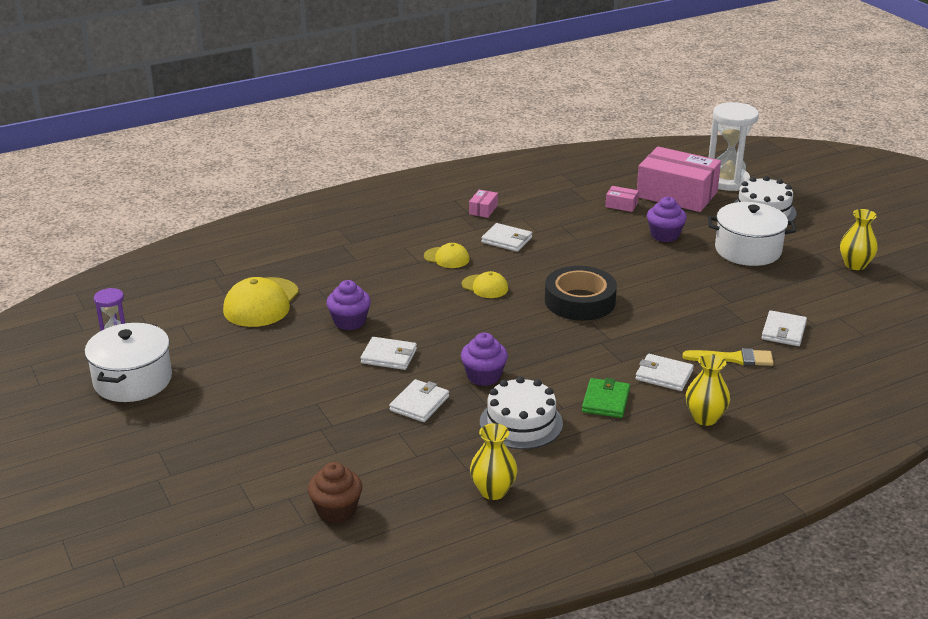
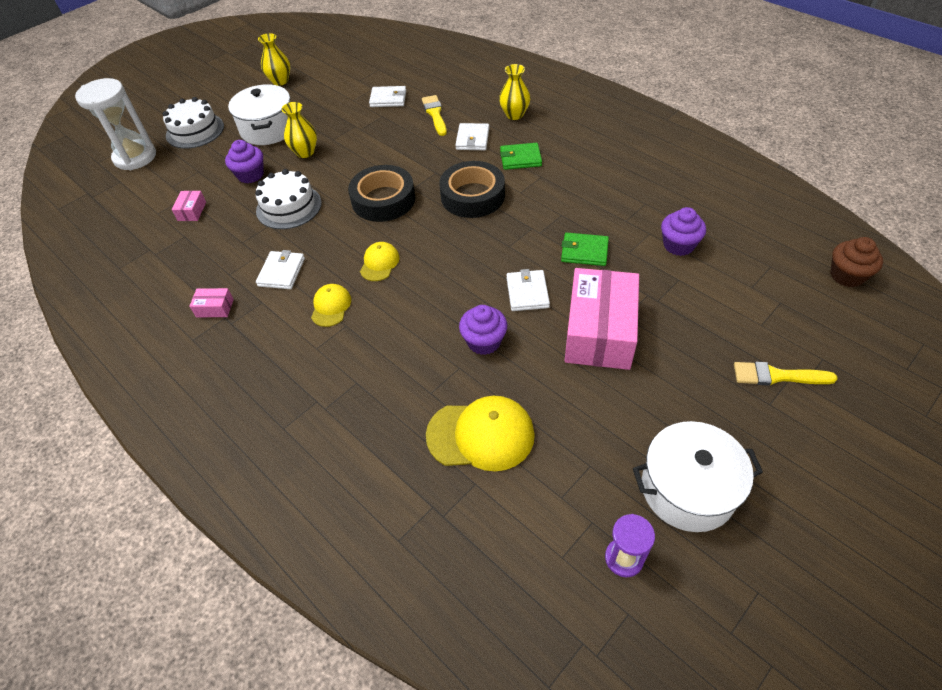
camera: 105 degrees left, 20 degrees up
(179, 467) = (777, 376): none -> yellow brush
(336, 510) = (742, 255): brown cupcake -> brown cupcake (847, 275)
(419, 403) = (584, 251): white wallet -> green wallet
(484, 376) = (524, 226): purple cupcake -> purple cupcake (678, 245)
(493, 491) = (659, 185): yellow vase -> yellow vase (305, 152)
(521, 423) = (573, 191): white cake -> white cake (289, 207)
(554, 354) = (472, 196): none -> black tape
(676, 194) = (165, 182): pink box -> pink box (599, 332)

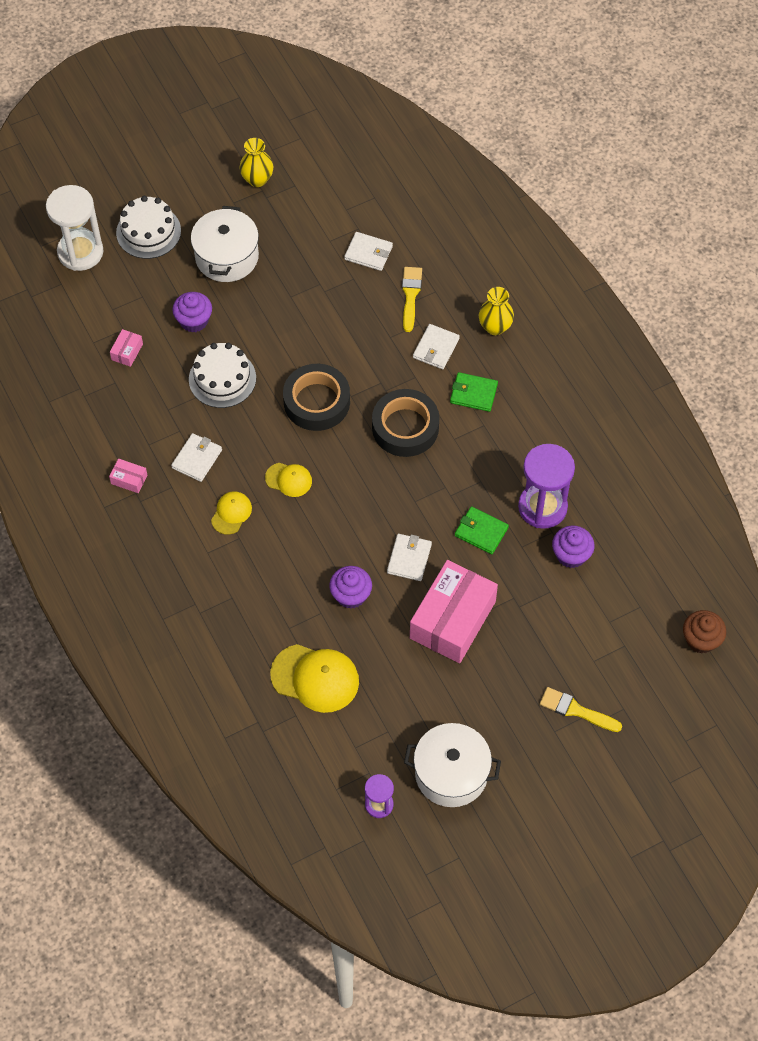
camera: 15 degrees right, 10 degrees up
(305, 152) = (257, 306): yellow vase -> none
(379, 263) = (289, 479): yellow cap -> yellow cap turned 75 degrees clockwise
(629, 217) = (542, 507): none -> purple hourglass

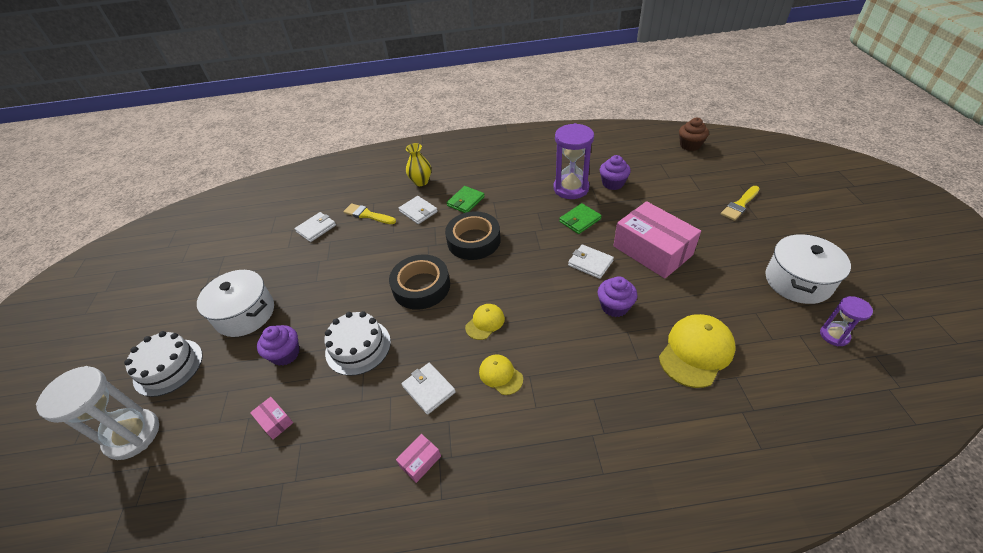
camera: 65 degrees left, 15 degrees down
(257, 179) = (196, 277): yellow vase -> none

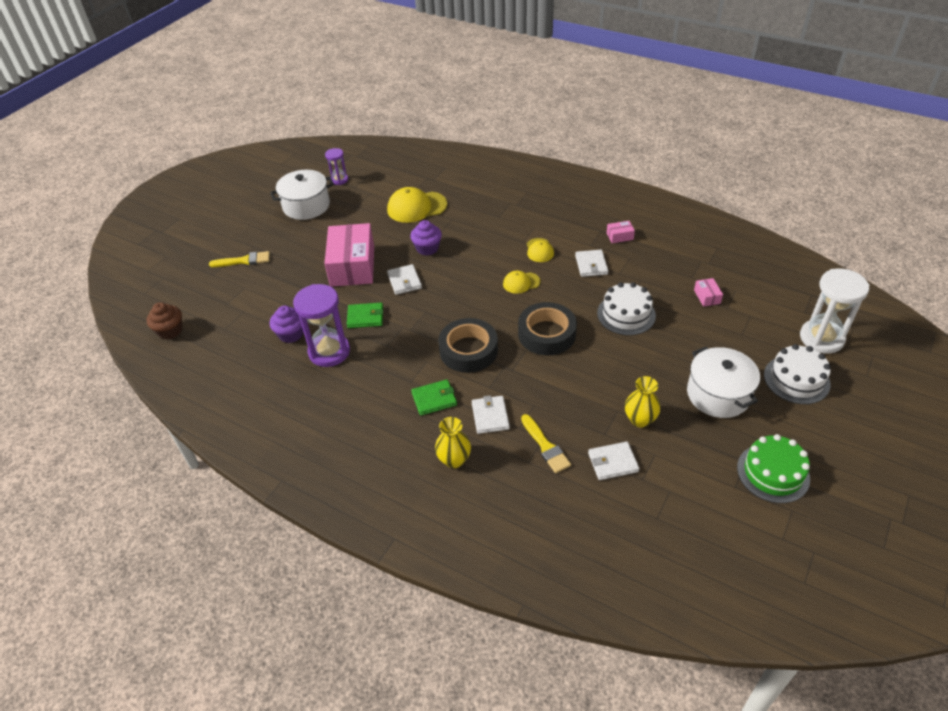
camera: 145 degrees left, 0 degrees up
(195, 277) = (773, 473): none -> green cake
(285, 354) = (687, 338): purple cupcake -> none
(307, 262) = (640, 419): none -> yellow vase

